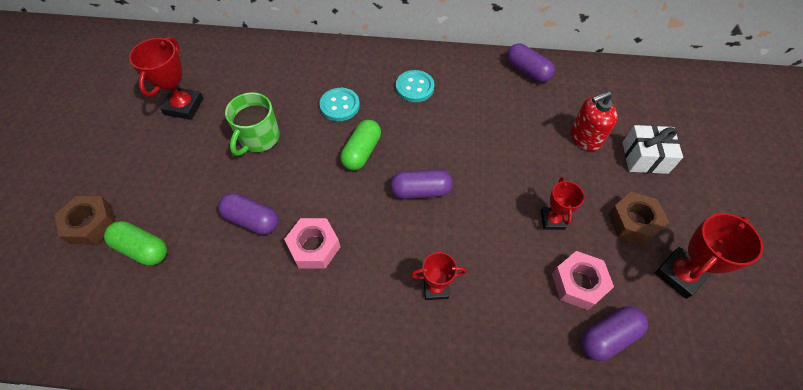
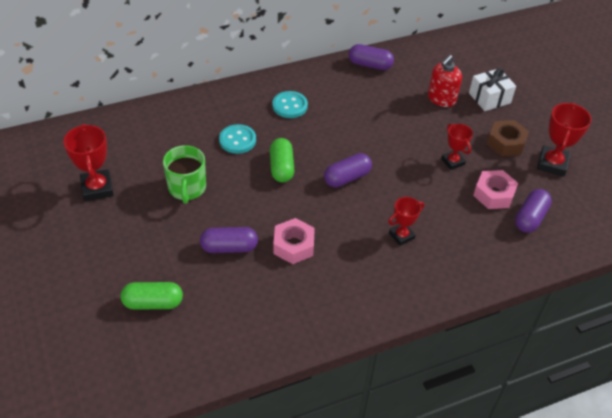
camera: 30 degrees left, 10 degrees down
(91, 224) = (90, 305): brown nut -> none

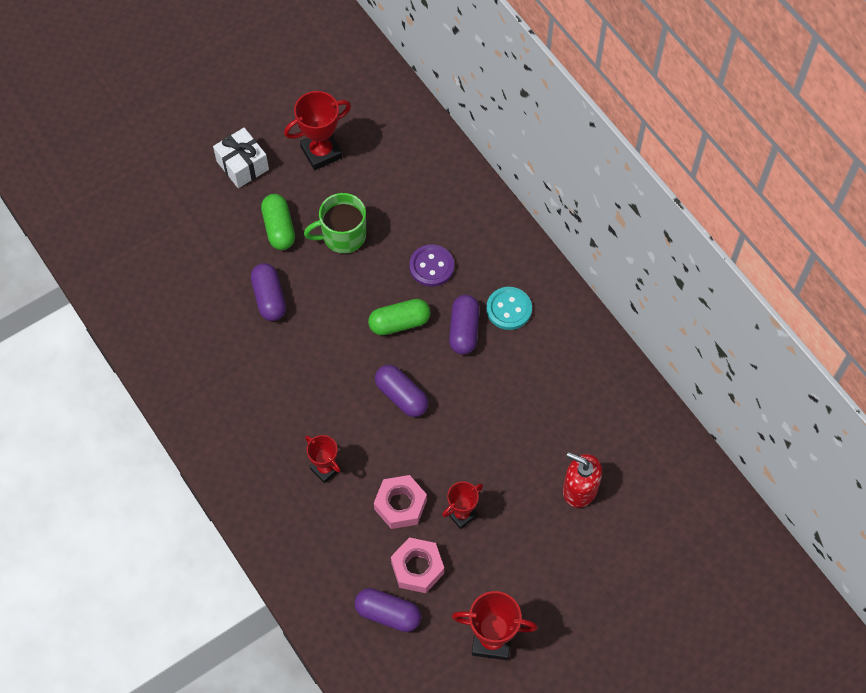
camera: 80 degrees right, 15 degrees up
(153, 303) = (185, 249): green capsule -> green capsule (279, 228)
(237, 140) = (431, 266): turquoise button -> purple button
(293, 245) = (286, 359): pink nut -> pink nut (400, 505)
(370, 65) = (621, 389): purple capsule -> purple capsule (464, 330)
(489, 98) = (601, 552): white gift -> white gift (242, 165)
(506, 143) = (516, 578): brown nut -> none

